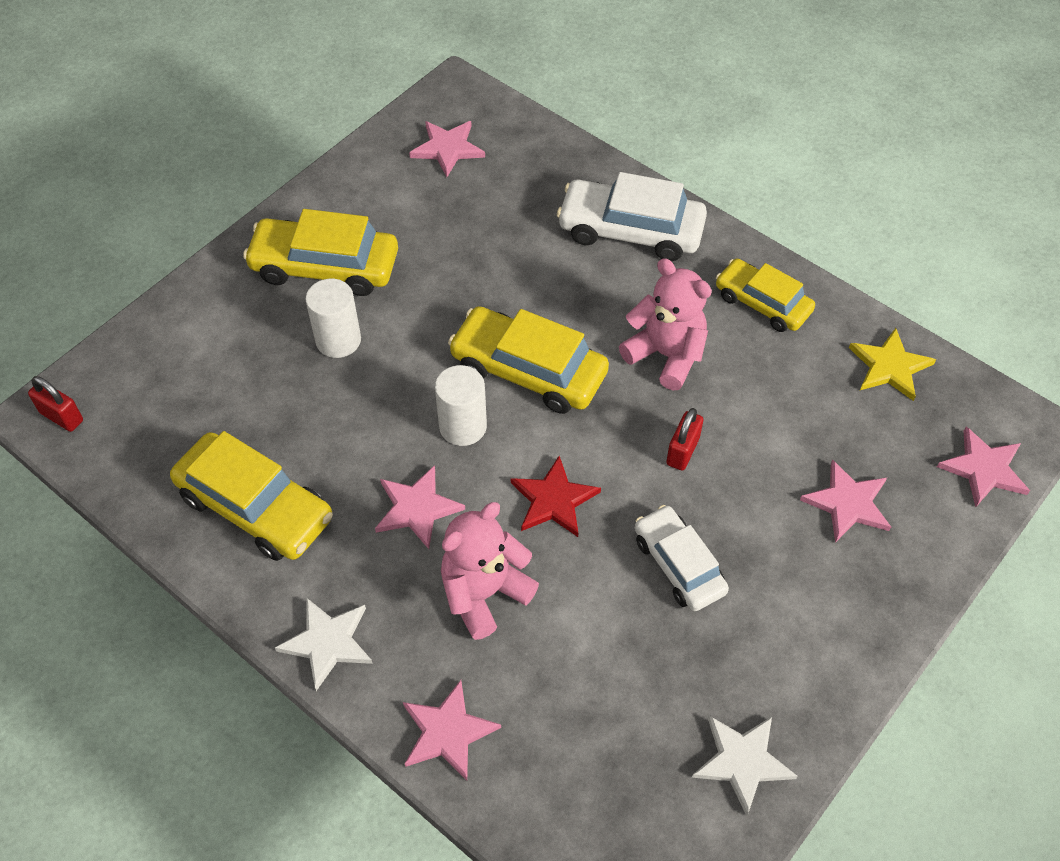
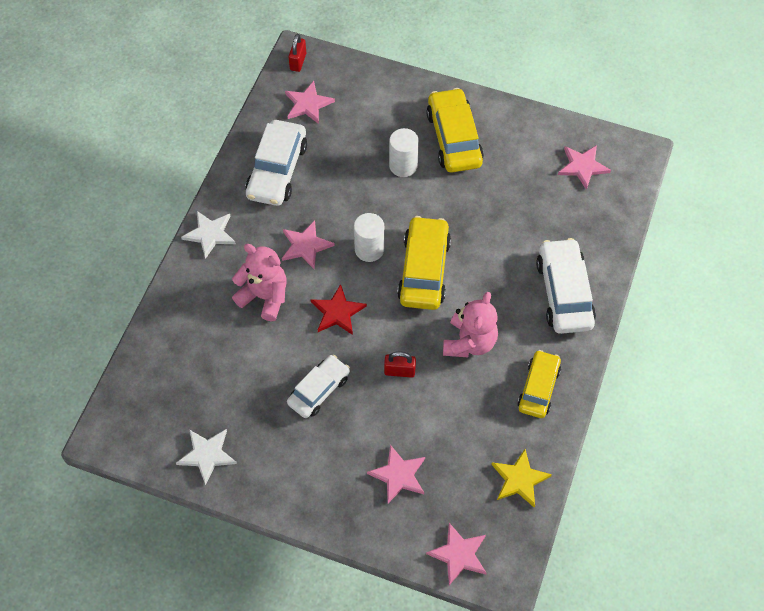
camera: 70 degrees right, 5 degrees up
(255, 507) = (277, 170): yellow car -> white car
(448, 732) = (178, 307): pink star -> pink star (308, 104)

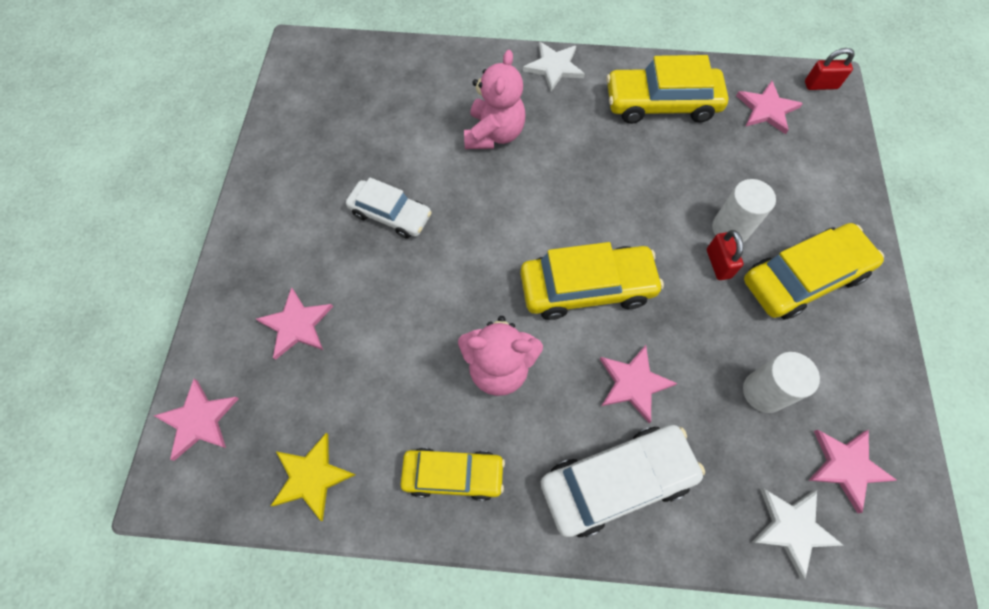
camera: 75 degrees right, 5 degrees up
(207, 455) = (293, 133): white star -> white star (792, 528)
(277, 170) = (661, 104): white car -> yellow car
(305, 246) = (573, 155): pink star -> pink star (633, 383)
(337, 312) = (496, 208): red star -> none
(369, 249) = (593, 220): white cylinder -> white cylinder (763, 392)
(399, 371) = (436, 293): red padlock -> red padlock (718, 263)

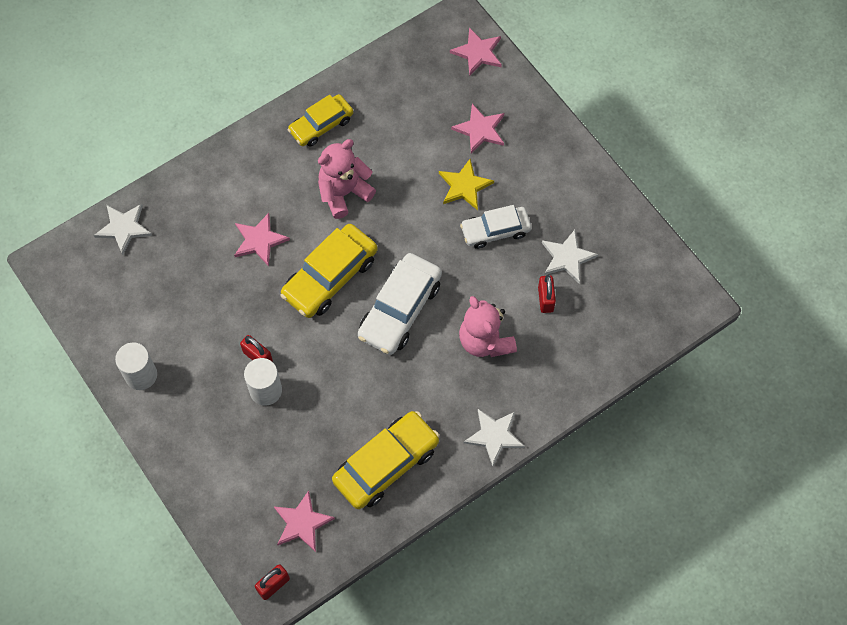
camera: 140 degrees right, 0 degrees up
(311, 477) = (393, 73): yellow star -> yellow star (464, 186)
(356, 148) = (567, 257): none -> white star
(410, 130) = (545, 299): none -> red padlock
(616, 481) = (232, 183): white car -> white car (400, 309)
(763, 392) = (179, 291): white cylinder -> white cylinder (141, 375)
(803, 278) = (195, 388): yellow car -> none
(846, 466) = (109, 282): pink star -> none

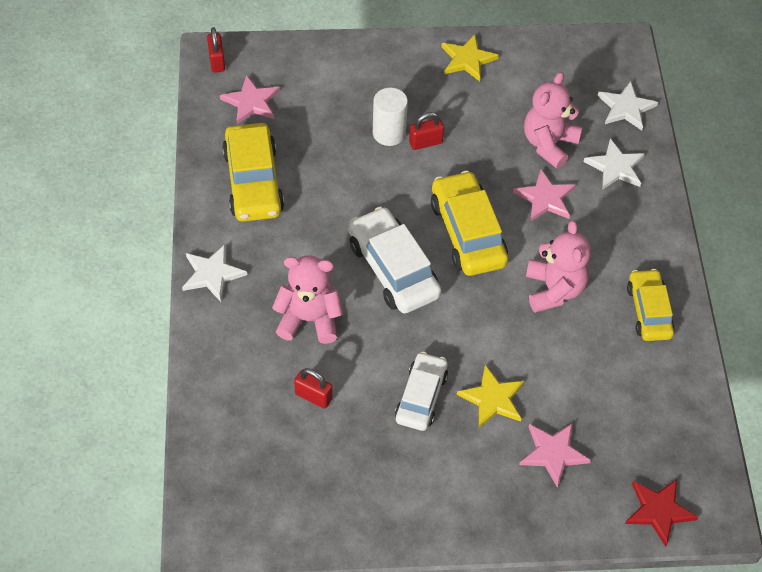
camera: 120 degrees right, 10 degrees down
(141, 375) = (467, 59): white cylinder -> yellow star
(200, 265) = (549, 144): none -> pink teddy bear
(478, 53) = (658, 511): pink star -> red star
(567, 257) = (344, 444): white star -> white star (615, 167)

